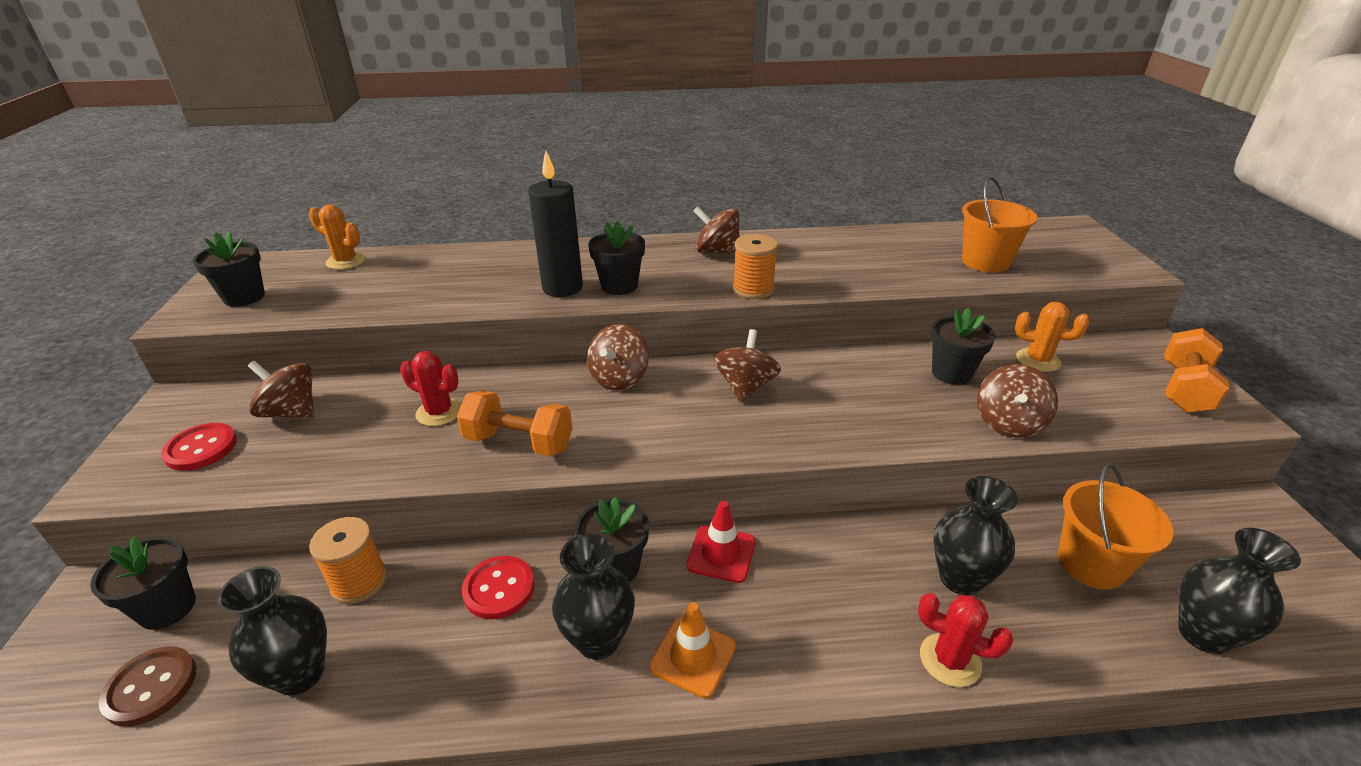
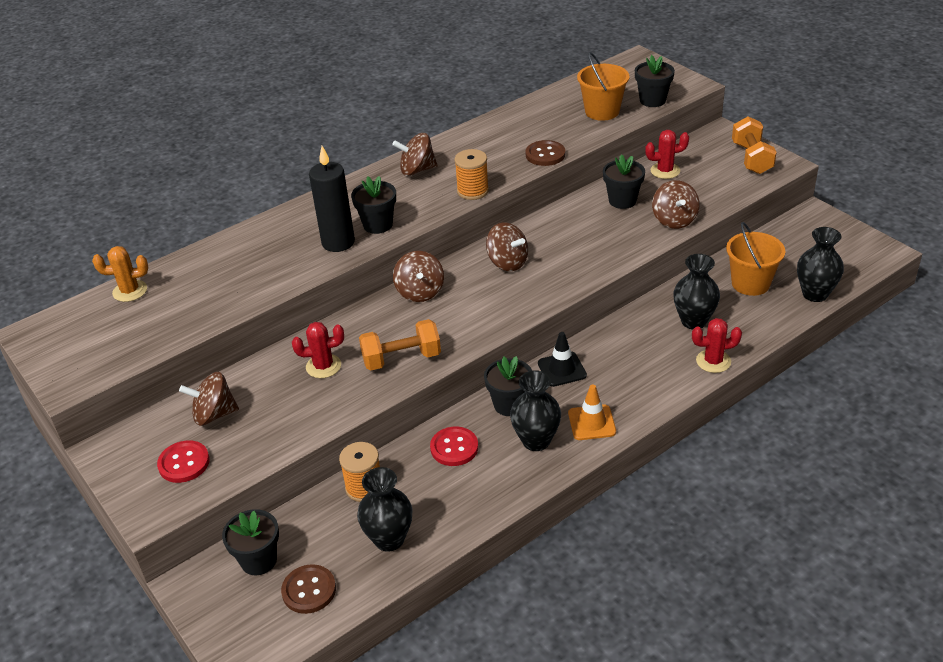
camera: 30 degrees left, 5 degrees up
(244, 297) = (92, 351): black flower pot -> black flower pot (652, 100)
(721, 554) = (562, 369): red traffic cone -> black traffic cone
(745, 387) = (507, 262): brown spinning top -> brown spinning top turned 150 degrees clockwise
(874, 282) = (545, 154): none -> brown button
(1038, 360) = (665, 171): orange cactus -> red cactus

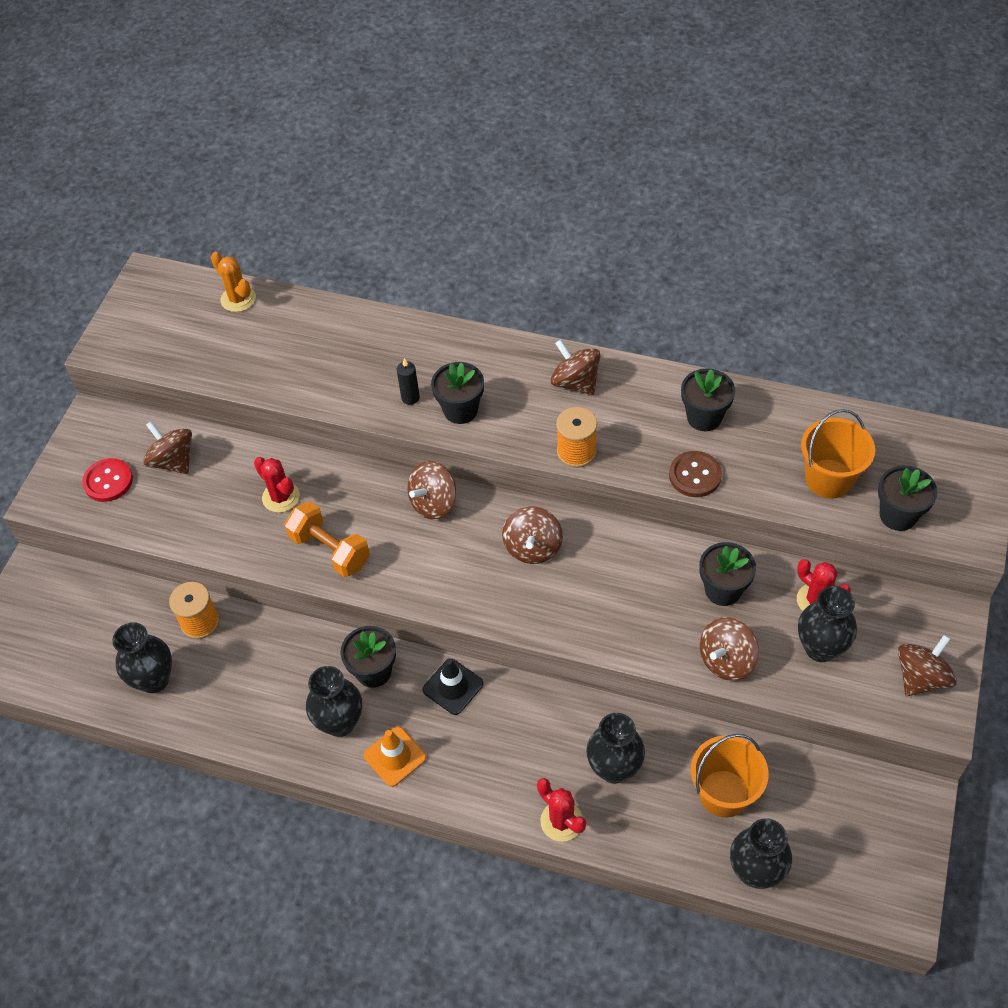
camera: 55 degrees right, 15 degrees up
(259, 560) = (80, 601): black flower pot -> black flower pot (704, 417)
(309, 590) = (70, 658): brown button -> none
(338, 242) = (410, 398): black candle -> black candle, size x0.48
(454, 448) = (289, 660): red button -> none
(699, 183) = (820, 648): none -> black vase
(751, 158) = (921, 677): orange dumbbell -> brown spinning top

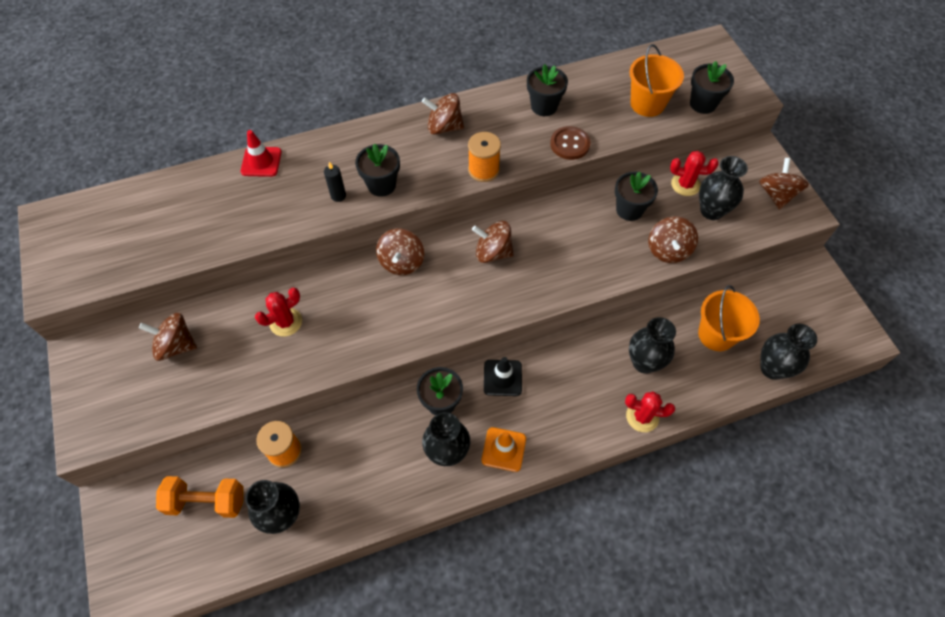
camera: 40 degrees left, 5 degrees up
(108, 481) = (131, 392): red button -> none
(238, 299) = (142, 196): orange cactus -> none
(281, 497) = (285, 322): red cactus -> red cactus turned 45 degrees counterclockwise
(330, 550) = (354, 337): orange dumbbell -> orange dumbbell (207, 501)
(367, 322) = (261, 162): none -> red traffic cone
(533, 547) = (493, 252): brown spinning top -> brown spinning top turned 135 degrees clockwise

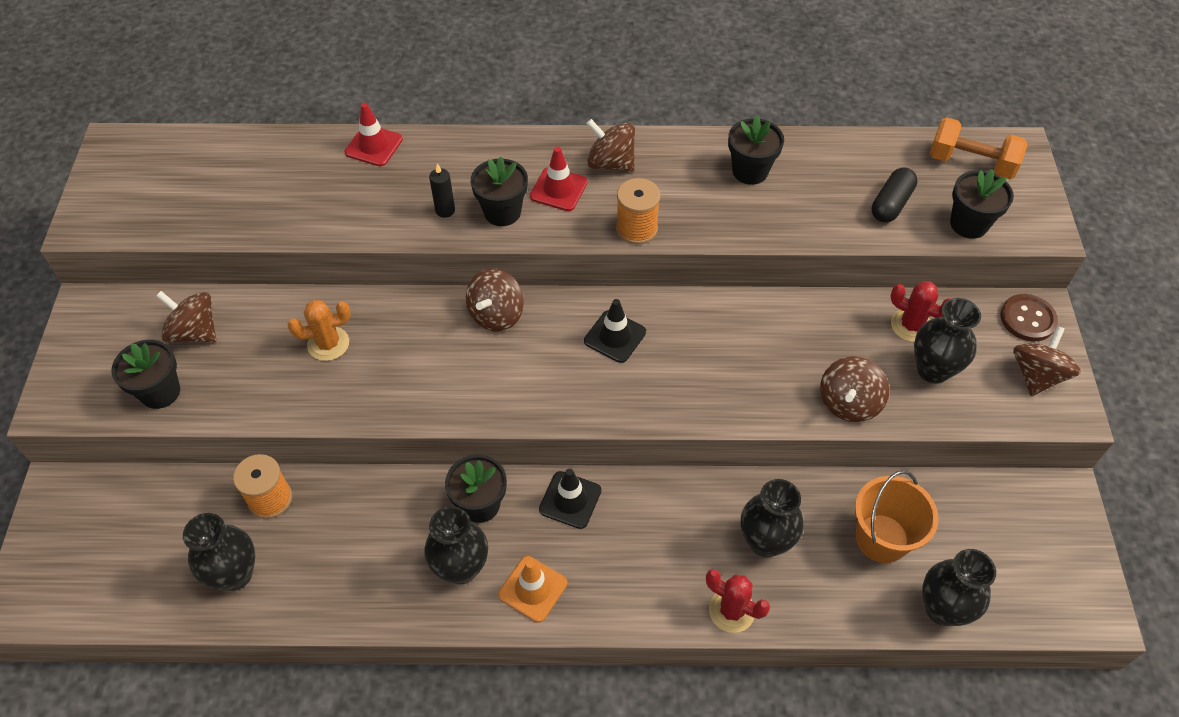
camera: 20 degrees right, 5 degrees down
(207, 501) = (158, 527): orange dumbbell -> orange dumbbell (971, 163)
(285, 322) = (328, 344): red cactus -> orange cactus
(415, 156) = (558, 189): none -> red traffic cone
(493, 252) = (615, 336): brown spinning top -> black traffic cone
(570, 144) = (762, 227): brown button -> brown button (1027, 319)
(629, 210) = (818, 335): black flower pot -> black flower pot (160, 392)
(647, 104) = (891, 204): orange bucket -> black capsule

